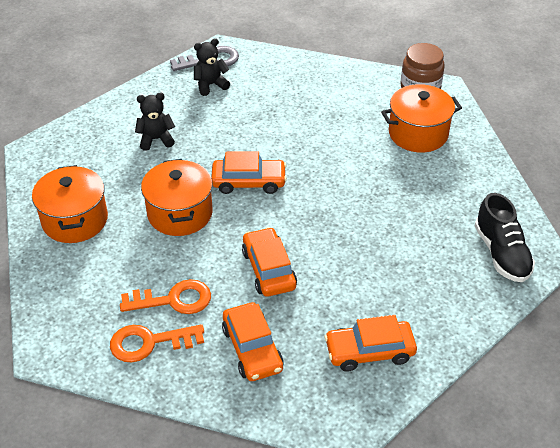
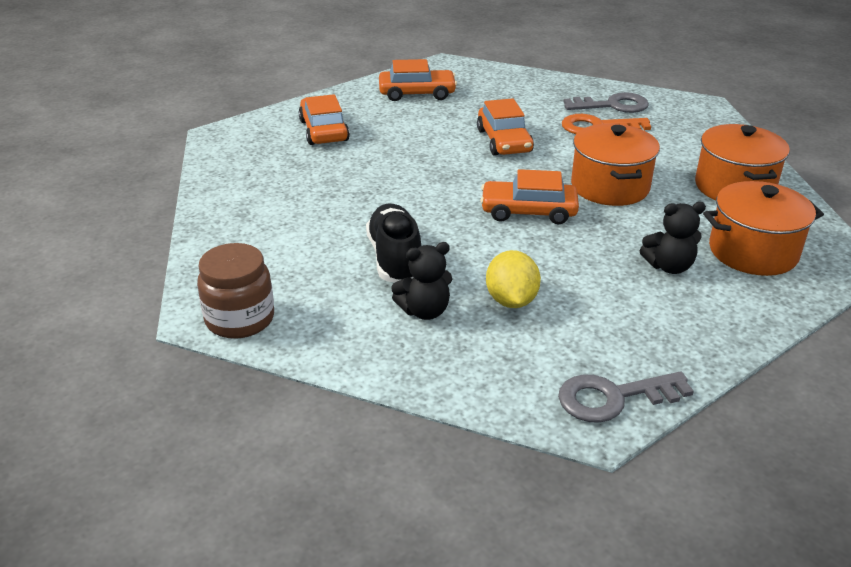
camera: 175 degrees left, 10 degrees down
(149, 343) = (613, 105): orange key -> grey key
(210, 85) = (603, 346): black teddy bear -> black teddy bear (424, 311)
(252, 349) = (519, 99): orange car -> orange car (323, 130)
(262, 109) = (511, 300): none -> yellow lemon
(418, 133) = (282, 253): orange pot -> orange pot (753, 252)
(501, 253) = (257, 140): black shoe -> black shoe (395, 258)

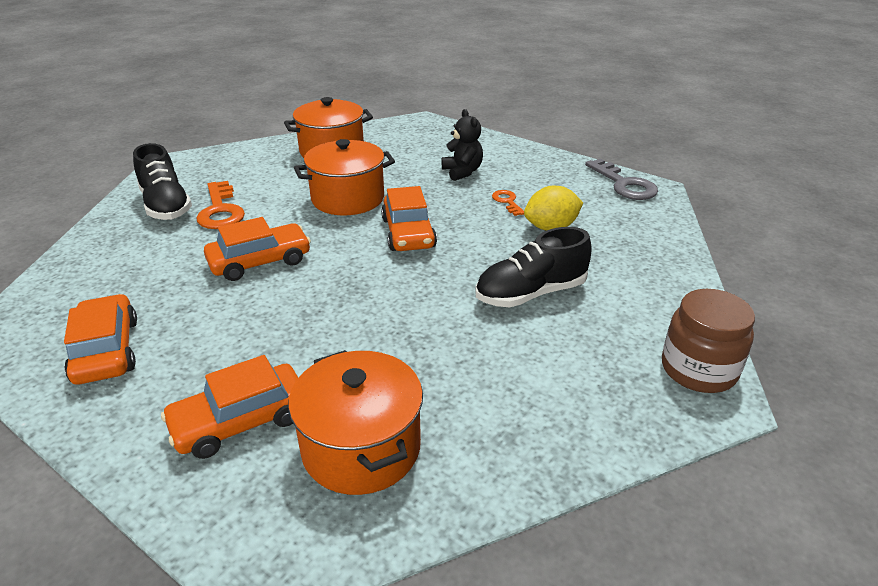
camera: 105 degrees left, 0 degrees up
(424, 311) = (596, 264): black teddy bear -> none
(582, 284) = (507, 201): none -> orange key
(613, 105) = (166, 205): grey key -> black shoe
(753, 252) = (425, 146): orange pot -> orange pot (361, 448)

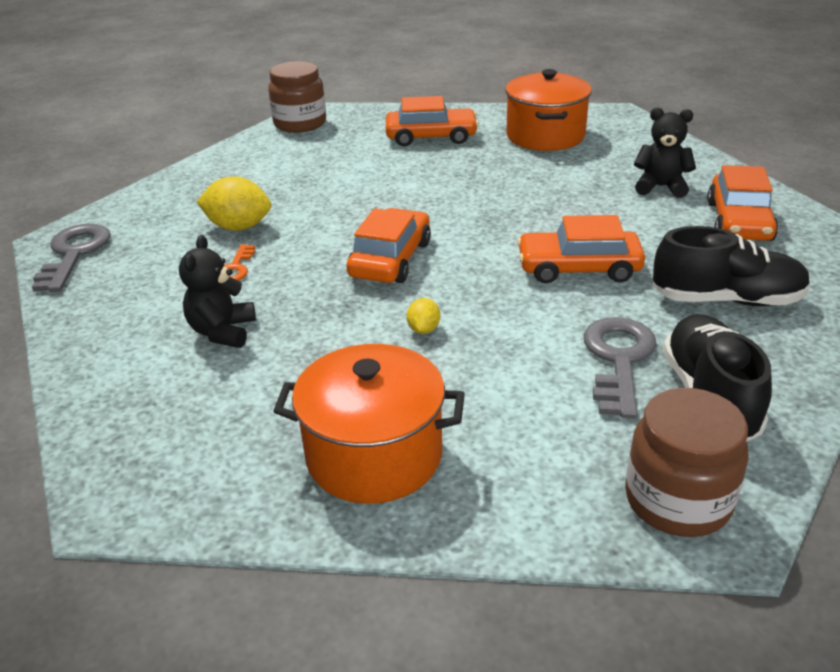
camera: 150 degrees left, 0 degrees up
(188, 167) = (677, 500): none -> brown jar
(188, 381) = (660, 187): none -> black teddy bear
(220, 211) = (618, 359): orange key -> grey key
(240, 421) = (621, 160): orange car -> orange car (431, 137)
(348, 198) = (423, 329): orange pot -> yellow lemon
(531, 293) = (342, 181): black shoe -> black shoe (726, 300)

